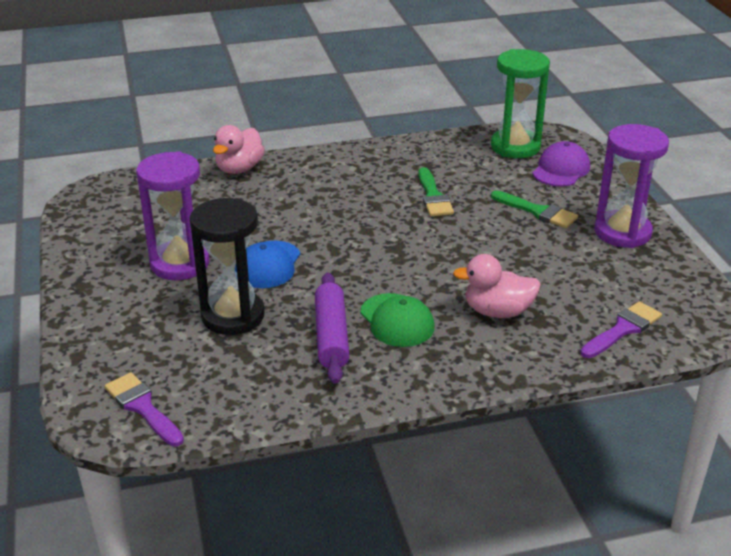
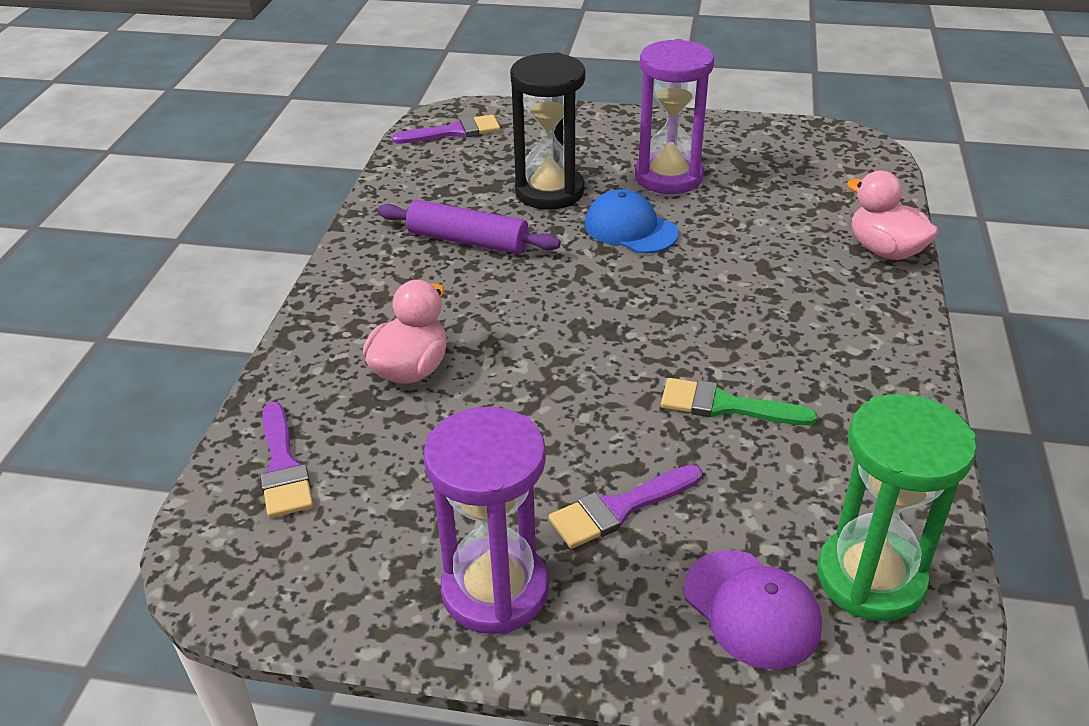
camera: 115 degrees right, 5 degrees up
(397, 320) = (458, 288): green cap -> none
(538, 211) = (619, 508): green brush -> purple brush

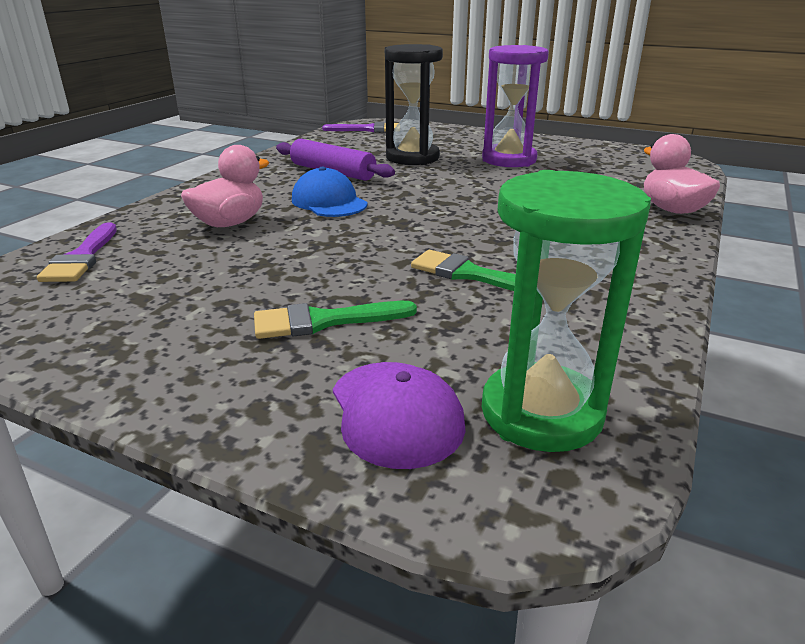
camera: 15 degrees right, 10 degrees down
(495, 590) = (165, 354): purple hourglass -> none
(619, 508) = (324, 321): purple brush -> green brush
(630, 229) = (460, 178): blue cap -> blue cap (329, 202)

